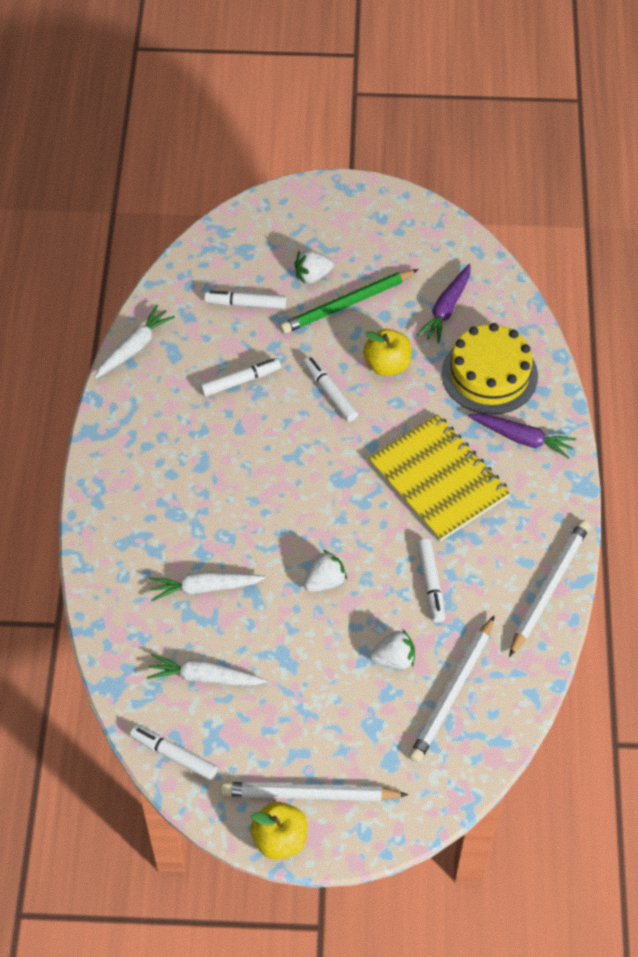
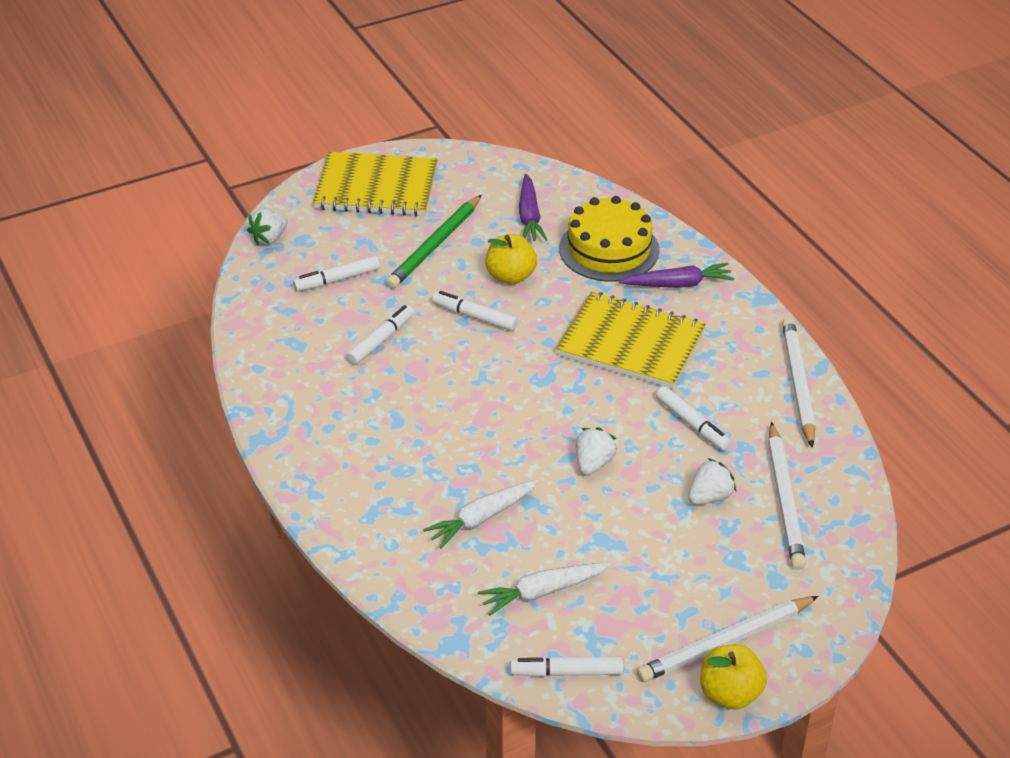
camera: 30 degrees left, 15 degrees down
(134, 347) = (252, 354): white carrot -> none
(312, 276) = (384, 236): white strawberry -> white strawberry (269, 238)
(339, 221) = (376, 188): none -> yellow notebook

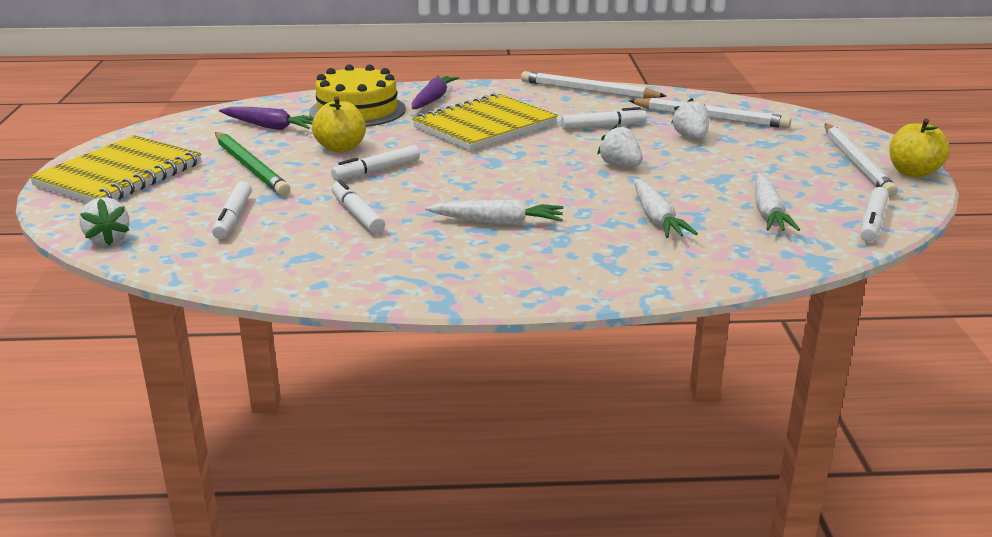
camera: 65 degrees left, 15 degrees down
(414, 423) = (498, 222): none -> white carrot

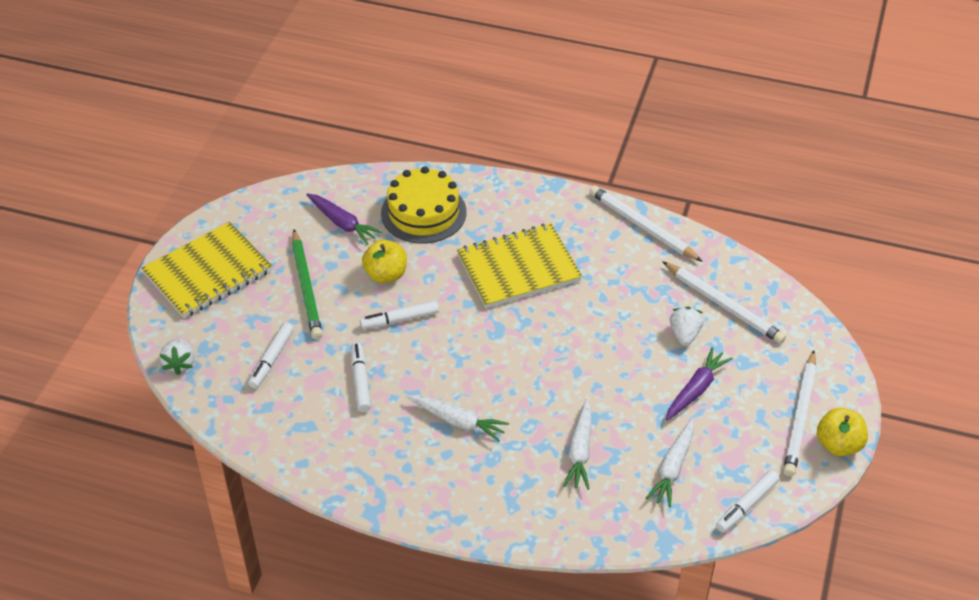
camera: 20 degrees right, 20 degrees up
(433, 99) = (496, 208): purple carrot -> purple carrot (696, 389)
(603, 126) = (619, 296): white marker -> none
(620, 165) = (597, 364): white strawberry -> none

